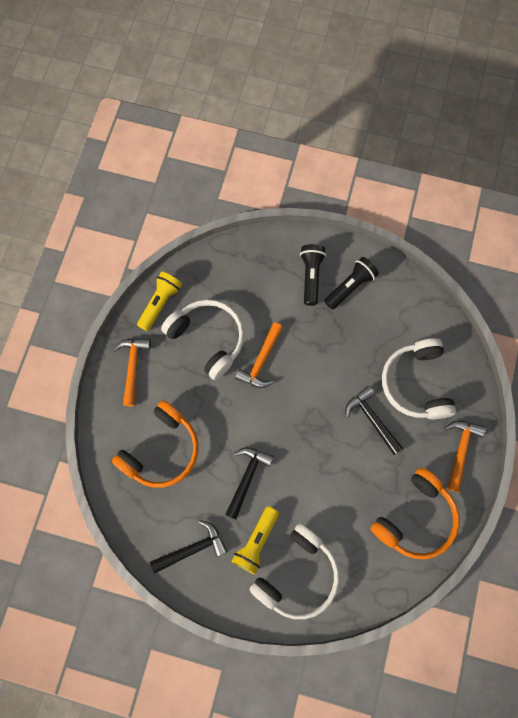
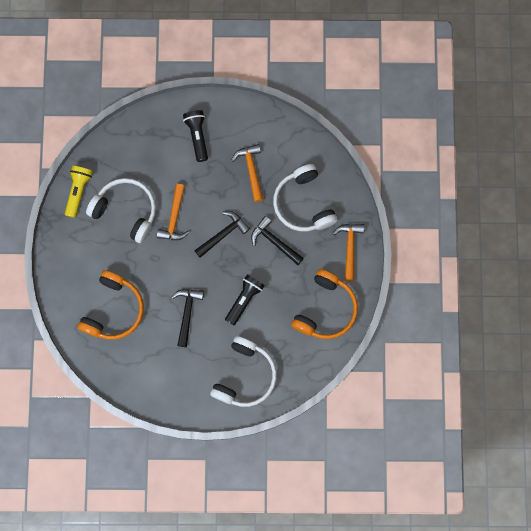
camera: 15 degrees left, 5 degrees up
(133, 367) = (71, 250): orange hammer -> orange hammer (251, 170)
(193, 548) = (159, 378): black hammer -> black hammer (223, 234)
(256, 542) = (207, 359): yellow flashlight -> none
(350, 287) = (232, 137): black flashlight -> black flashlight (244, 300)

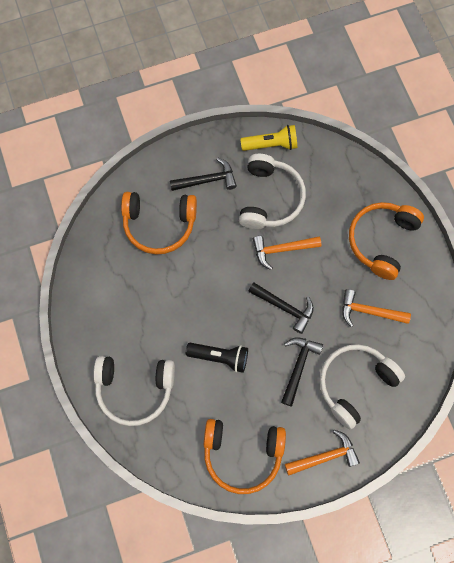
camera: 70 degrees right, 5 degrees down
(187, 313) = (183, 301): black hammer -> black hammer (207, 180)
(197, 136) = (381, 240): black flashlight -> orange headphones
(251, 170) = (368, 311): orange hammer -> orange hammer turned 135 degrees counterclockwise

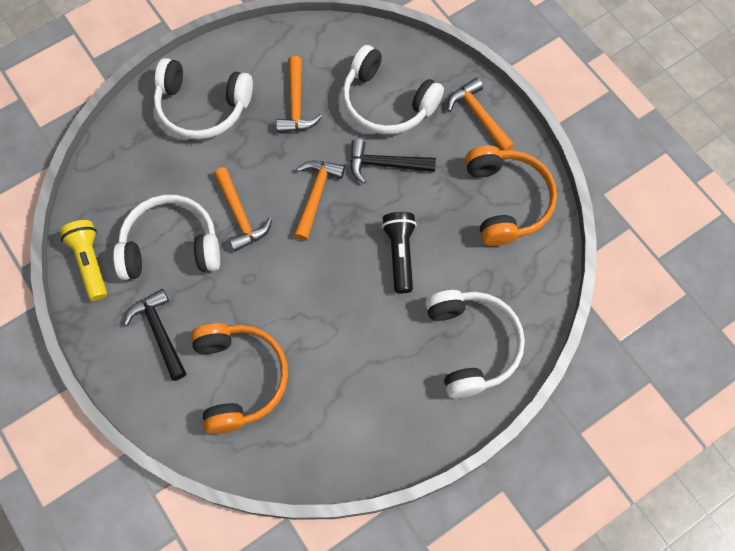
camera: 105 degrees left, 5 degrees down
(284, 307) = (316, 195): black hammer -> orange hammer
(381, 240) = (202, 107): orange headphones -> white headphones

